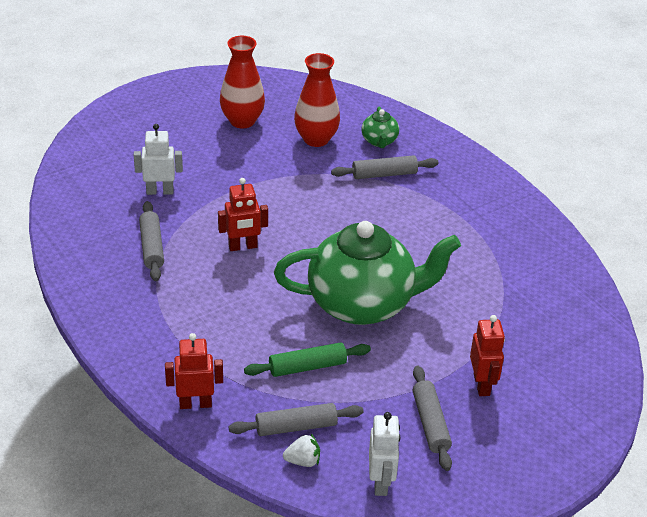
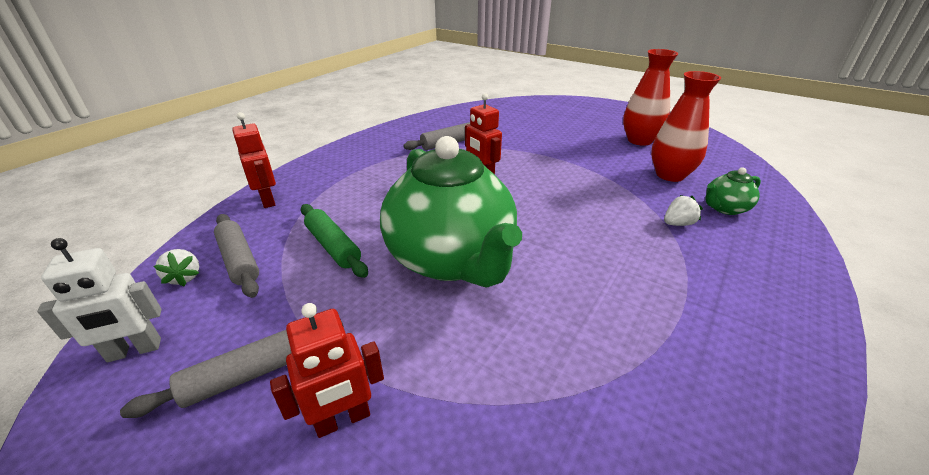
camera: 70 degrees right, 5 degrees down
(160, 191) = (514, 132): white robot -> none
(384, 174) = (677, 224): grey rolling pin -> white strawberry

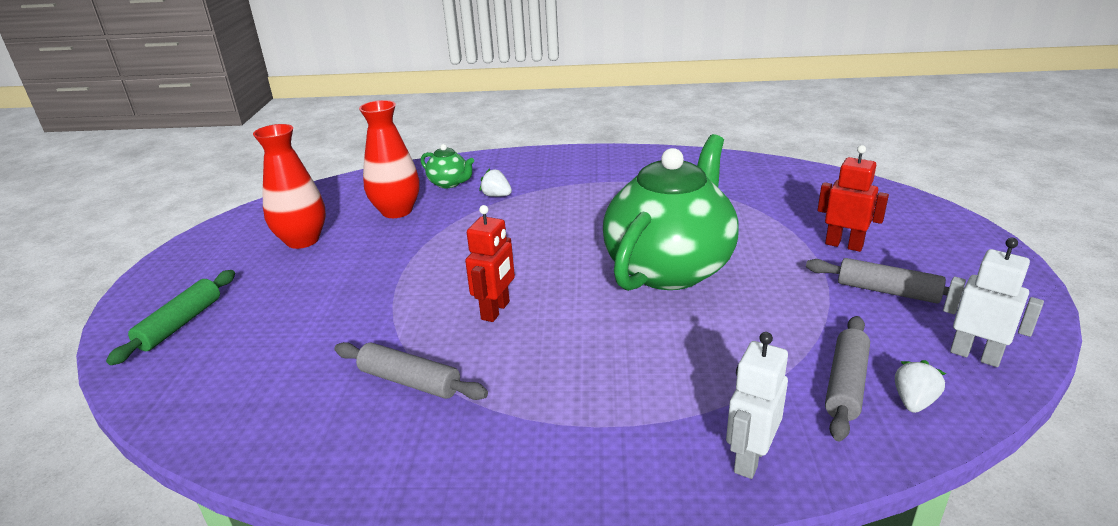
camera: 120 degrees left, 5 degrees down
(268, 200) = (749, 459): red robot -> white robot
(333, 246) = (742, 338): green rolling pin -> green rolling pin (180, 324)

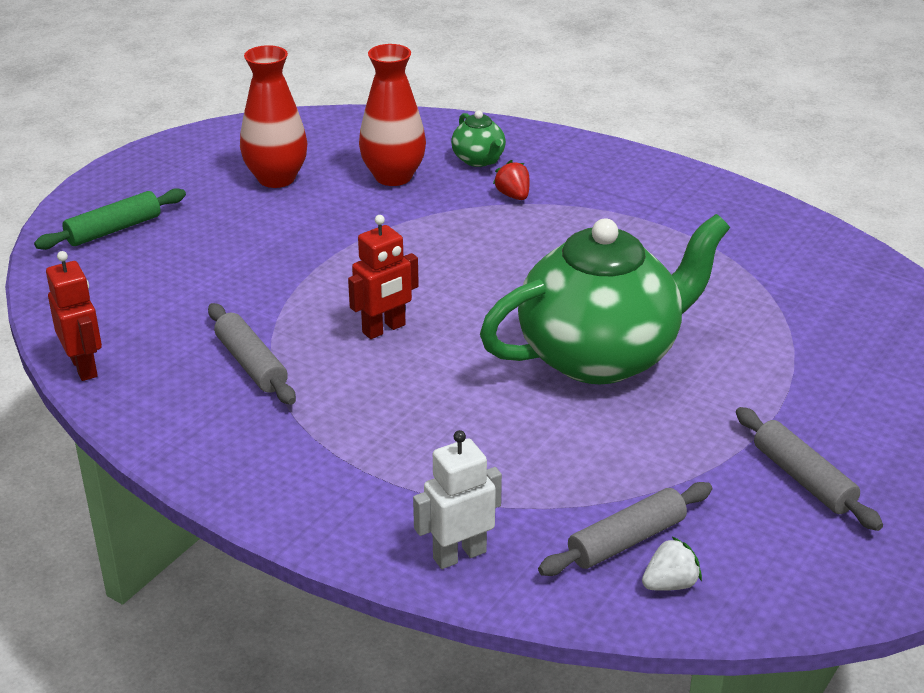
camera: 30 degrees right, 5 degrees up
(496, 196) = (513, 196): white strawberry -> red strawberry
(844, 245) = (830, 410): red robot -> red robot (84, 367)
(975, 355) = (797, 577): white robot -> none

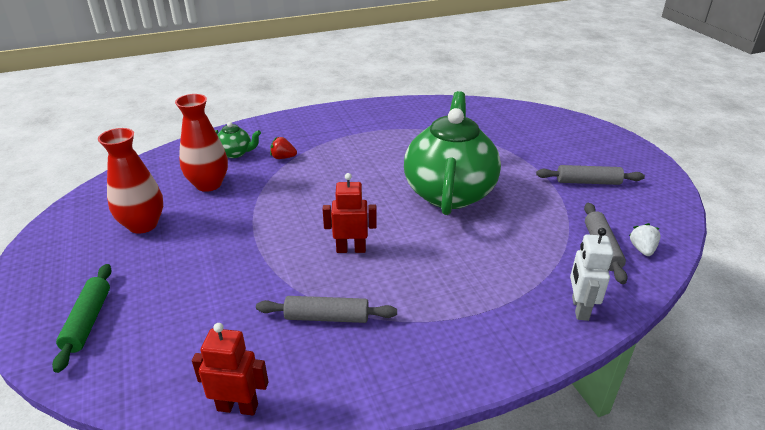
camera: 55 degrees left, 0 degrees up
(384, 329) = (351, 249): red robot -> red robot turned 90 degrees counterclockwise

